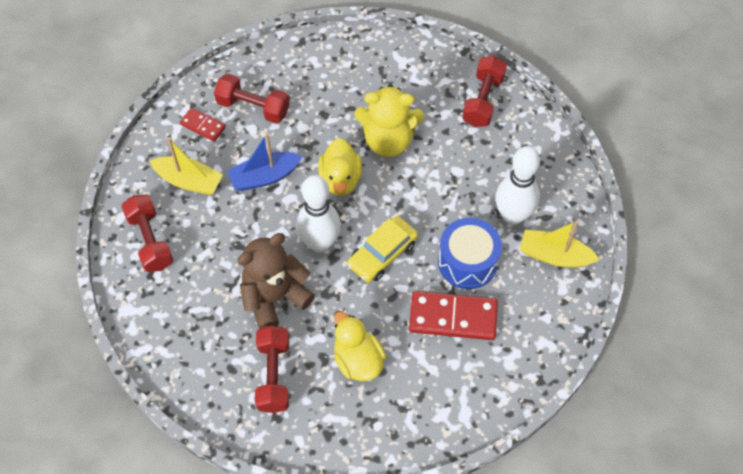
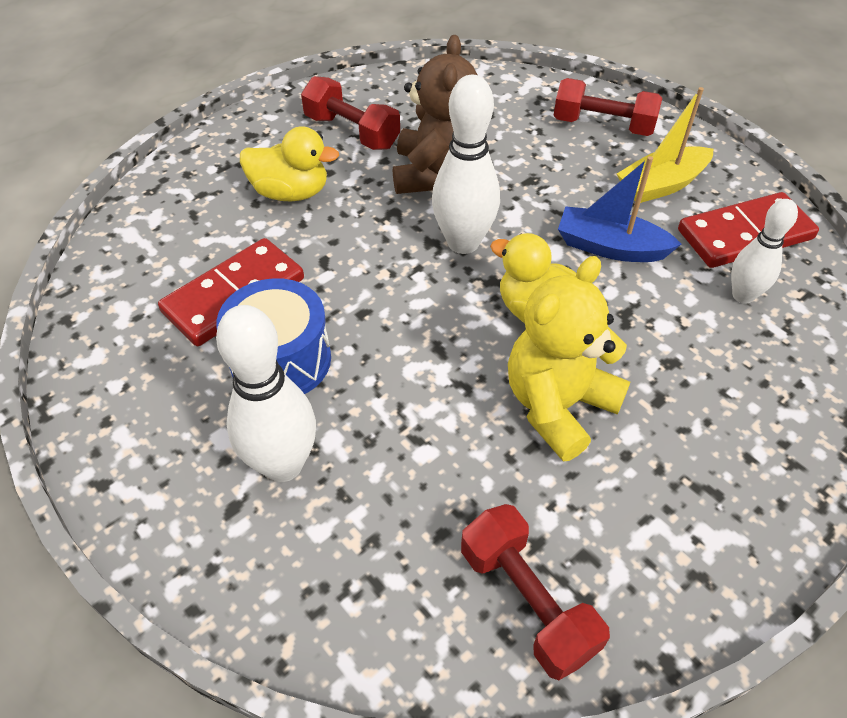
camera: 130 degrees right, 10 degrees down
(203, 126) = (744, 234): red domino -> red domino, size x1.84
(253, 107) = (743, 295): red dumbbell -> white bowling pin
(264, 177) = (610, 247): blue boat -> blue boat turned 90 degrees counterclockwise
(382, 254) = (387, 286): yellow car -> none
(554, 255) = (171, 466): yellow boat -> none

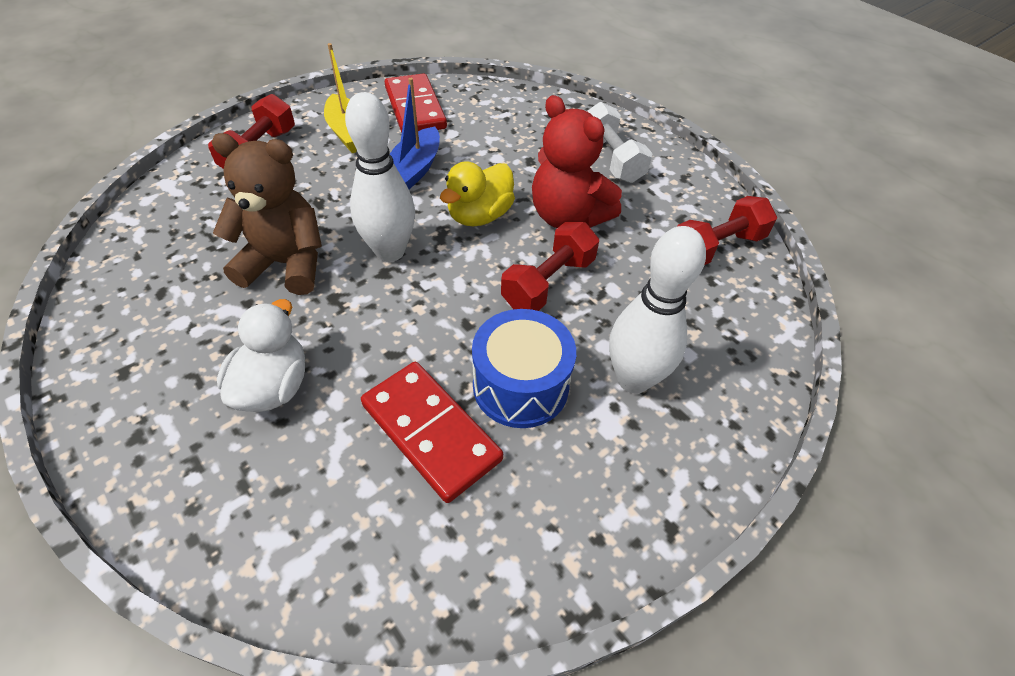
camera: 90 degrees left, 0 degrees up
(291, 192) = (273, 386): yellow duck -> white duck
(352, 132) = (182, 330): red dumbbell -> red dumbbell (548, 283)
(558, 406) = (568, 216): yellow teddy bear -> red teddy bear
(712, 467) = (611, 159): none -> white dumbbell
(743, 295) = (473, 120): white bowling pin -> none

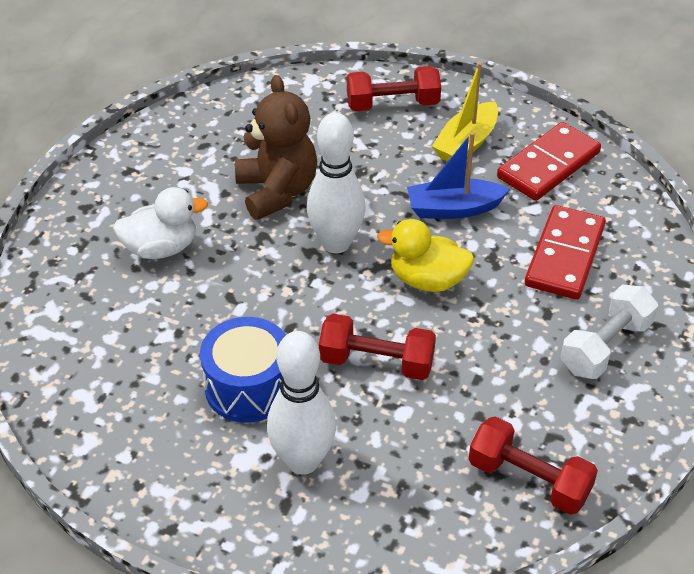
camera: 65 degrees right, 5 degrees down
(431, 432) = (174, 351): red domino -> red domino (565, 256)
(568, 216) = (479, 343): red teddy bear -> none

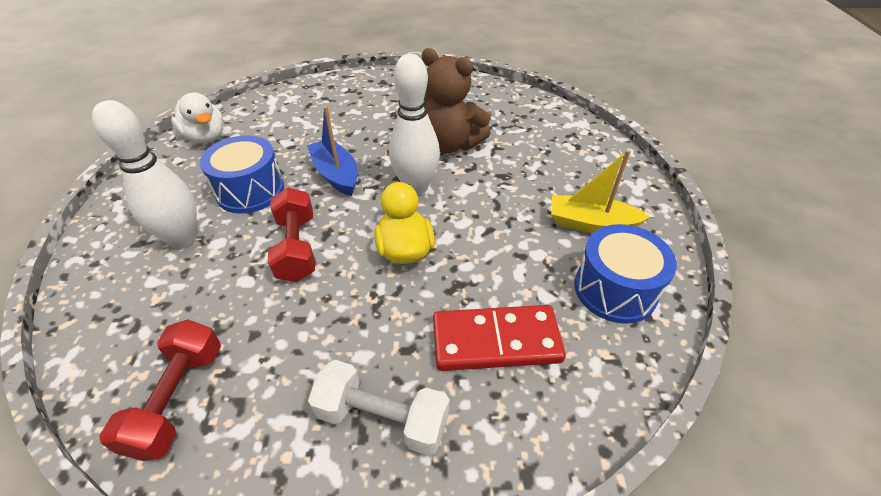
camera: 65 degrees right, 0 degrees up
(161, 248) = (364, 117): white duck -> white duck (206, 137)
(277, 191) = (450, 144): brown teddy bear -> brown teddy bear turned 75 degrees clockwise
(392, 104) = (595, 169): red dumbbell -> none
(453, 209) = (502, 240): blue boat -> blue boat (336, 174)
(548, 165) = (615, 289): red domino -> blue drum

